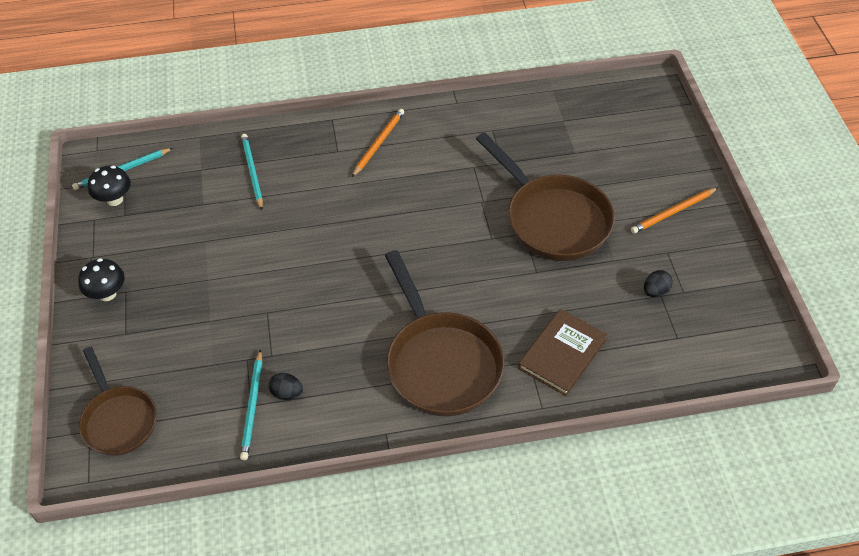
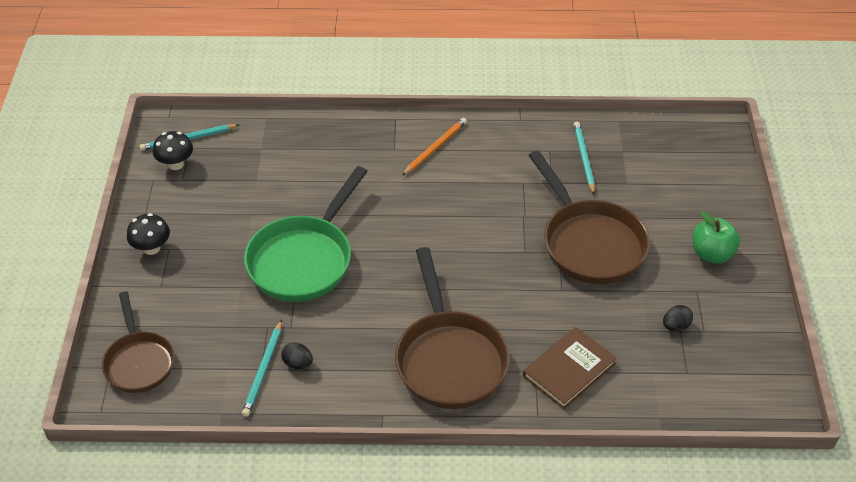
camera: 10 degrees right, 5 degrees down
(252, 172) = (309, 157): turquoise pencil -> turquoise pencil (584, 158)
(270, 281) = (304, 259): none -> green pan
(673, 212) = (712, 254): orange pencil -> green apple

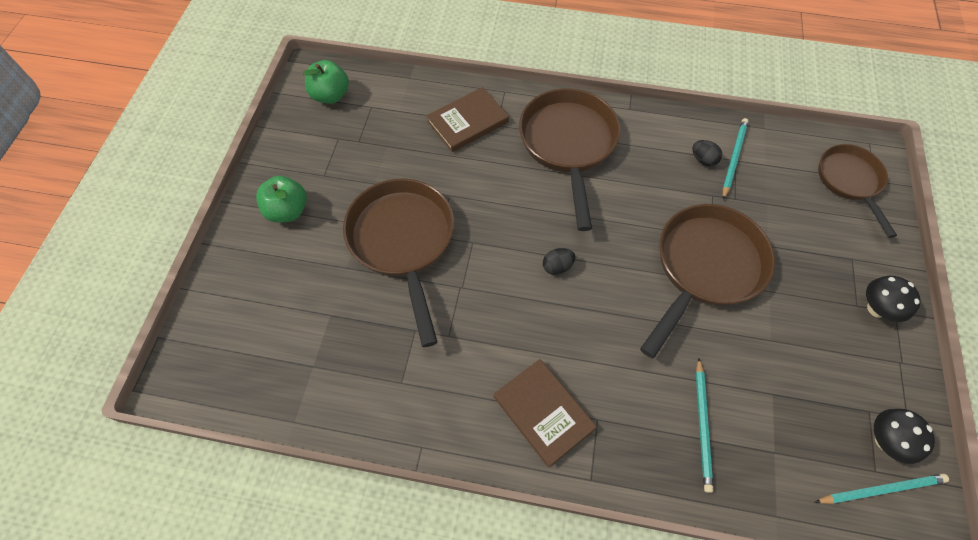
camera: 170 degrees left, 15 degrees up
(304, 259) = (705, 268): green pan -> brown pan
(435, 147) = (543, 412): orange pencil -> brown book
(584, 158) = (364, 362): turquoise pencil -> turquoise pencil (702, 425)
(675, 326) = (360, 145): black egg -> black egg (557, 267)
(741, 379) = (330, 95): none -> green apple

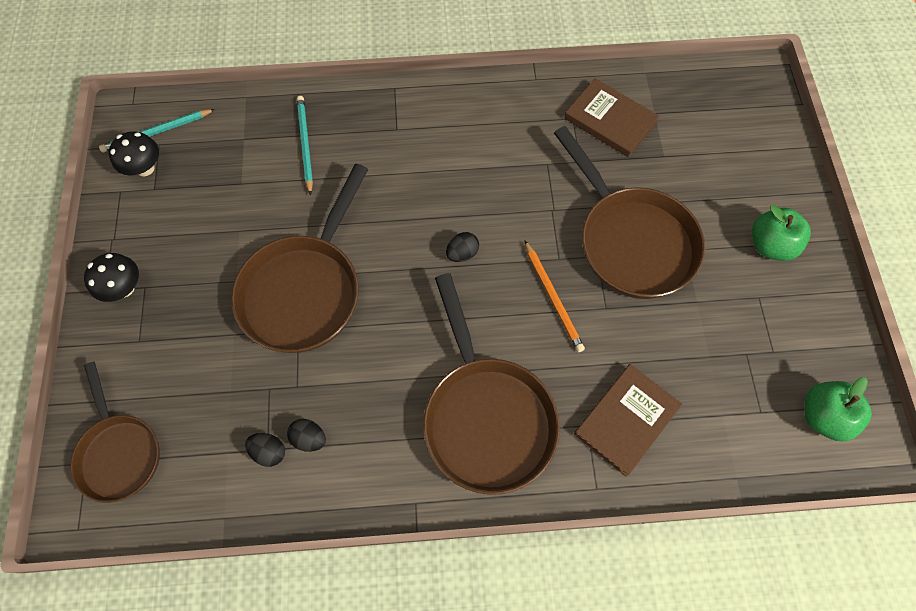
camera: 165 degrees right, 5 degrees up
(489, 212) = (553, 298): none -> orange pencil
(543, 412) = (443, 124): brown book -> brown book (610, 120)
(733, 158) = (269, 451): turquoise pencil -> black egg

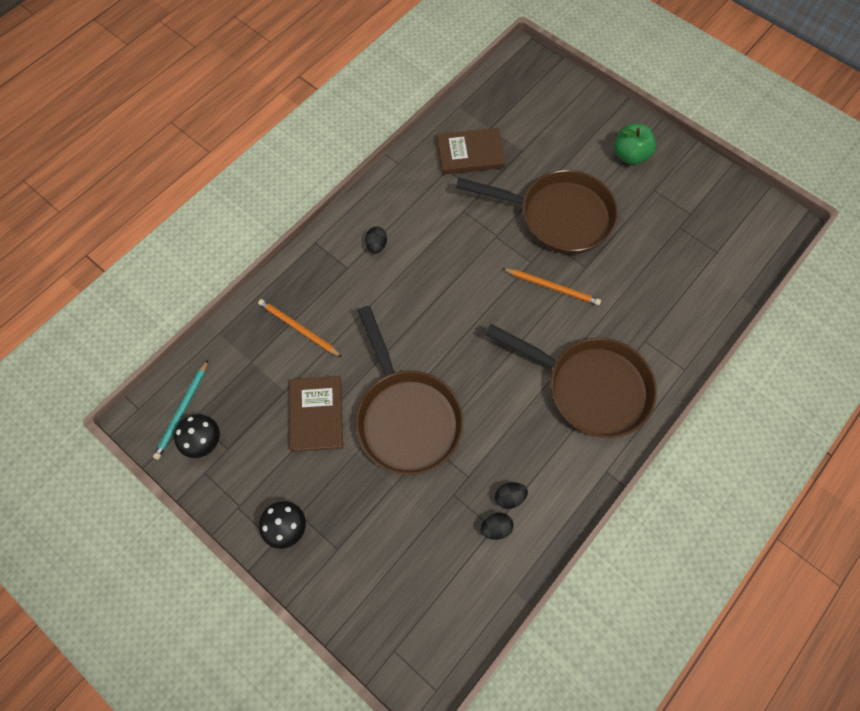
camera: 45 degrees left, 0 degrees up
(119, 452) = (407, 622): brown pan -> none
(305, 144) = (298, 328): turquoise pencil -> orange pencil
(462, 253) = (474, 308): black egg -> black egg (376, 245)
(626, 420) = (660, 319): brown book -> brown book (316, 414)
(823, 416) = (745, 226): green apple -> none

